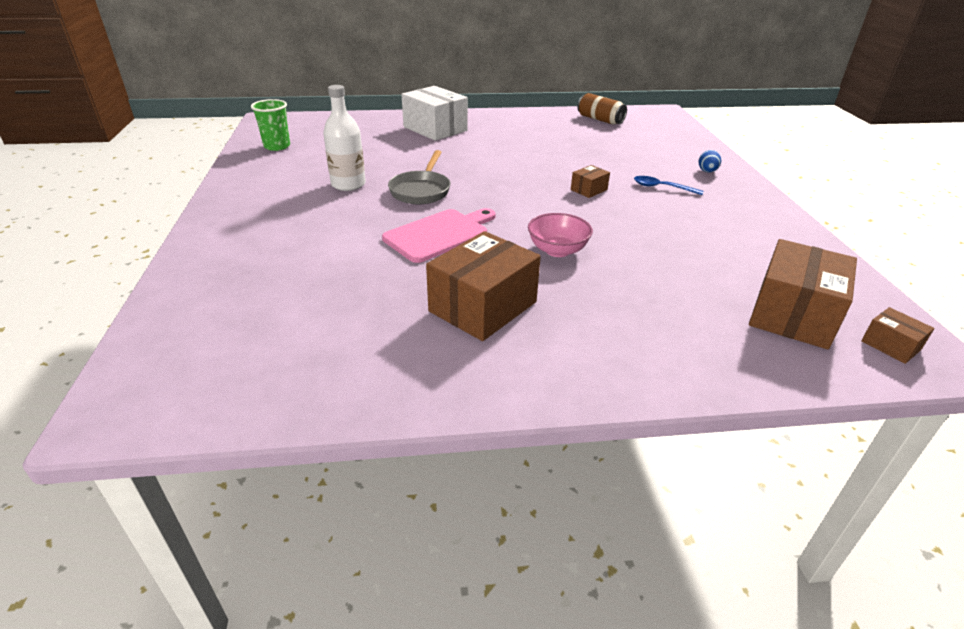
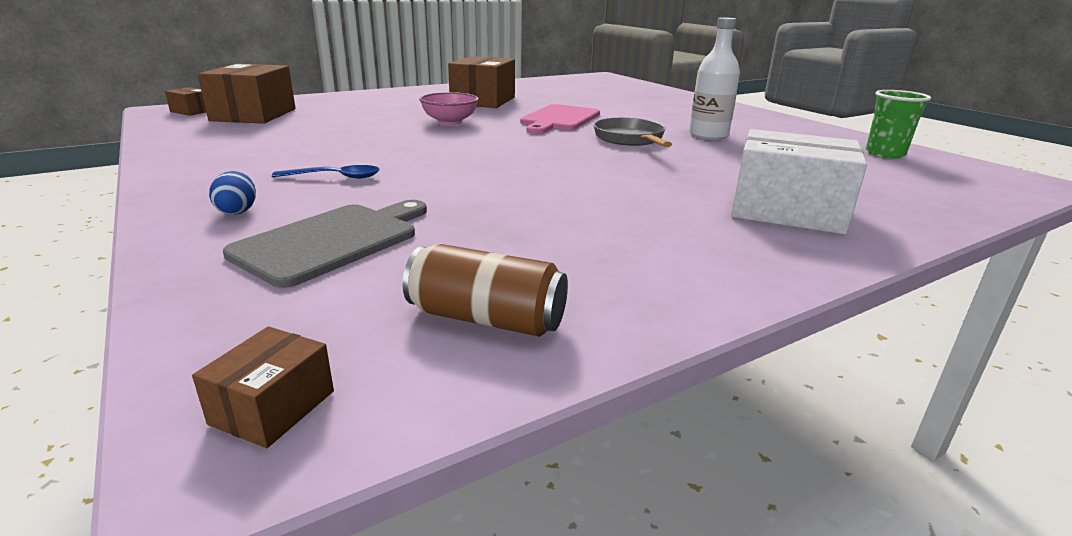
camera: 155 degrees right, 10 degrees down
(589, 190) = (441, 162): brown box -> brown box (273, 407)
(653, 149) = (332, 241): none -> grey cutting board

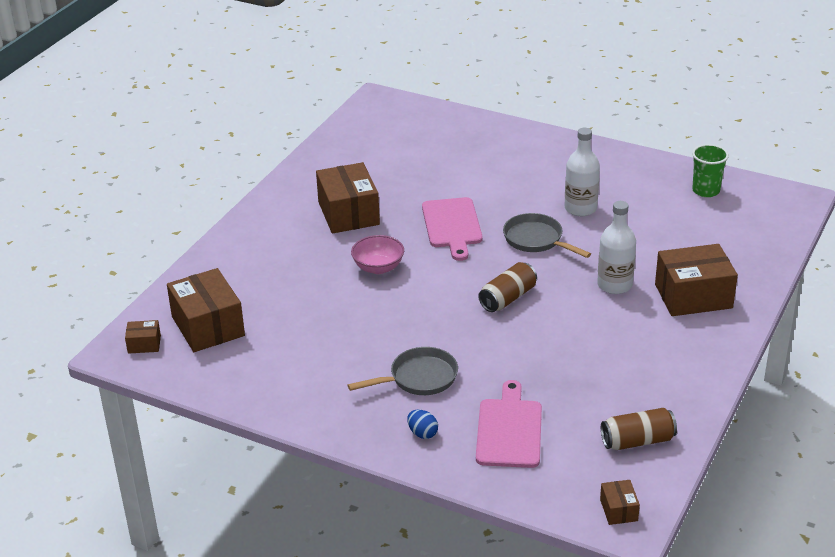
camera: 30 degrees left, 10 degrees up
(332, 241) = (509, 430): grey cutting board -> pink cutting board
(335, 177) = (419, 378): blue spoon -> grey pan
(537, 159) = (508, 298): none -> brown can
(680, 179) = (614, 285): none -> white bottle
(787, 210) = (693, 296): white box -> brown box

